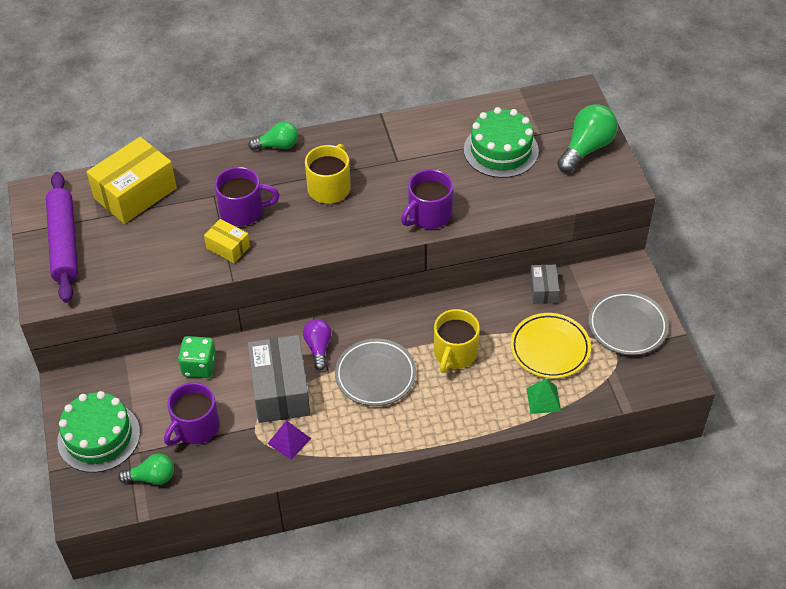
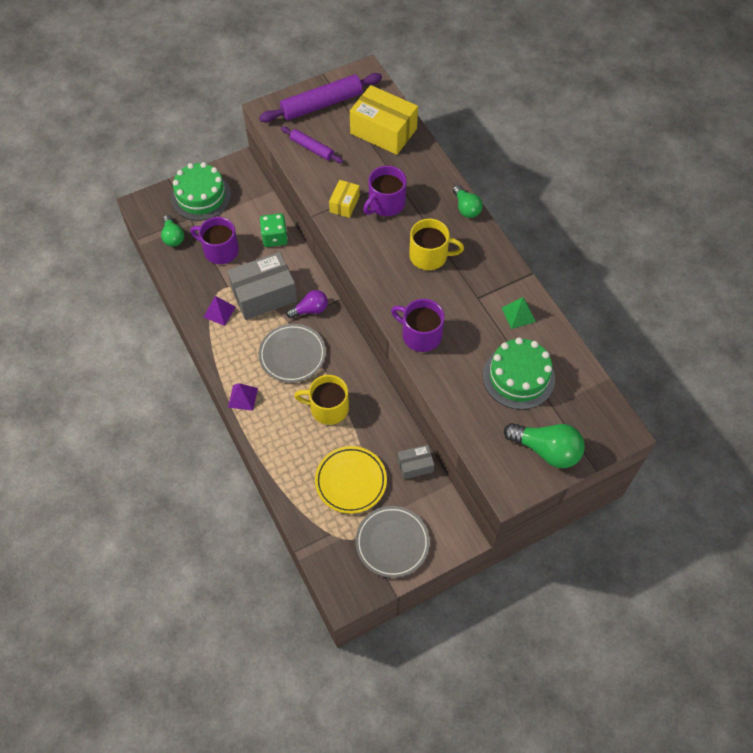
camera: 75 degrees right, 10 degrees up
(129, 264) = (312, 148): none -> purple rolling pin
(243, 211) = (385, 203): purple mug -> purple mug turned 60 degrees clockwise
(418, 433) = (243, 397): none -> purple pyramid
(543, 399) = (295, 484): green pyramid -> green pyramid (518, 314)

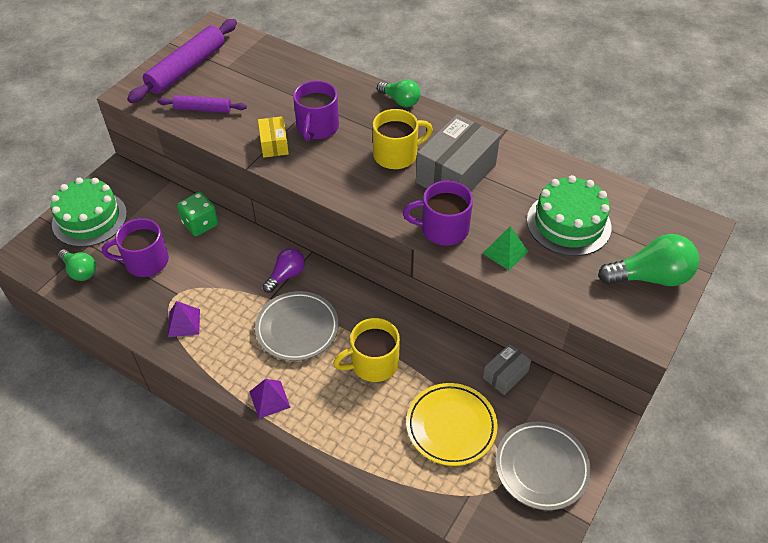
camera: 30 degrees left, 10 degrees down
(264, 295) = (225, 283): grey box -> grey box (456, 174)
(383, 131) = (268, 68): yellow box -> none
(518, 314) = (522, 169): green pyramid -> green pyramid (505, 252)

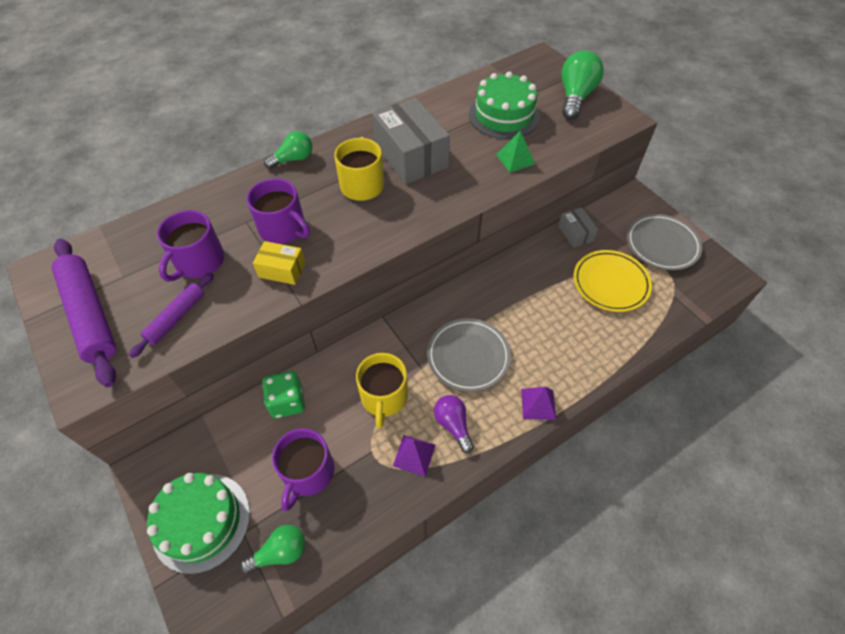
camera: 65 degrees left, 5 degrees up
(286, 275) = (401, 345): purple light bulb -> purple light bulb (453, 425)
(373, 363) = (530, 313): yellow mug -> yellow mug (384, 397)
(443, 229) = (470, 186): purple mug -> purple mug (199, 262)

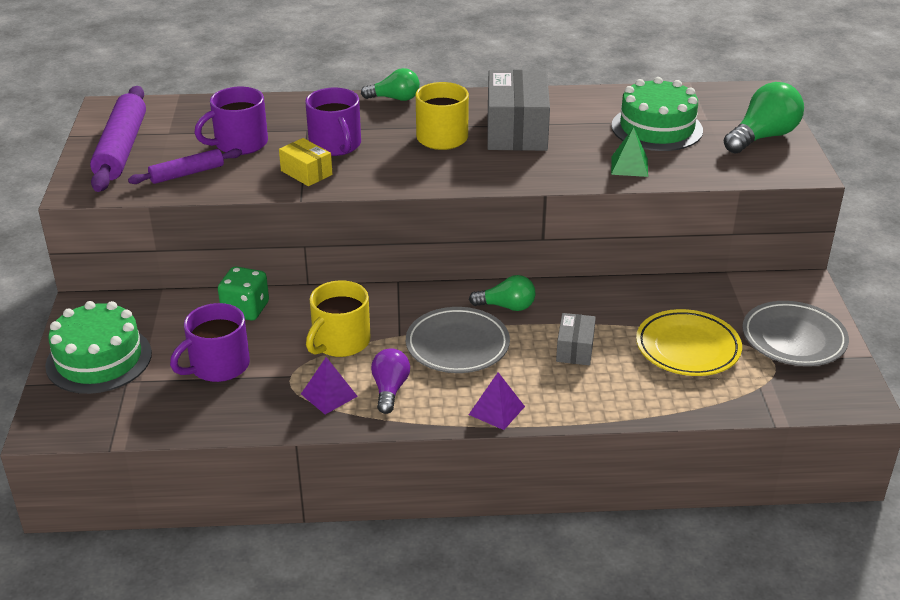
camera: 30 degrees right, 20 degrees down
(280, 552) = (145, 408): green light bulb -> green light bulb (507, 306)
(575, 233) = (689, 291): grey box -> grey box (575, 349)

